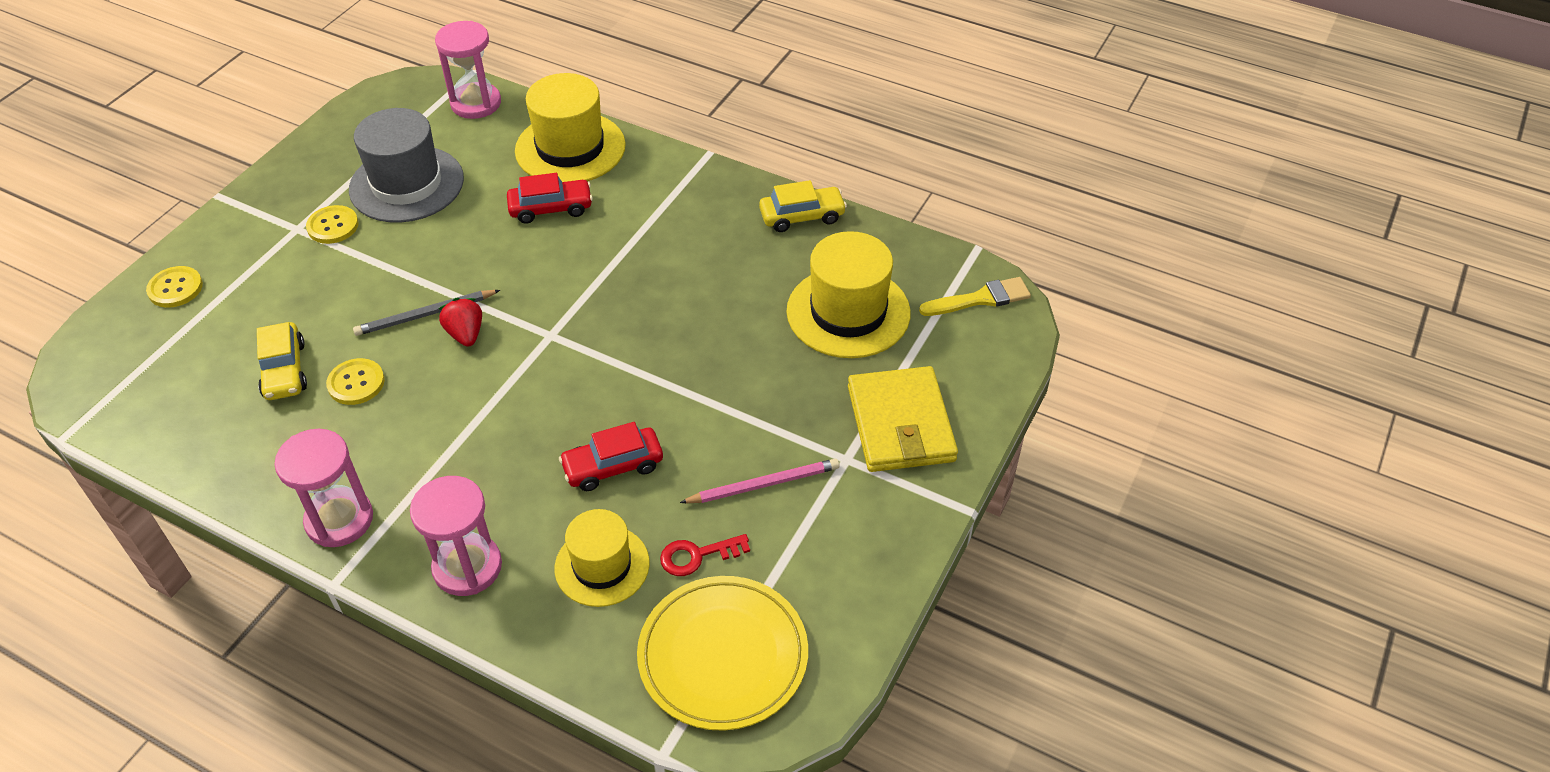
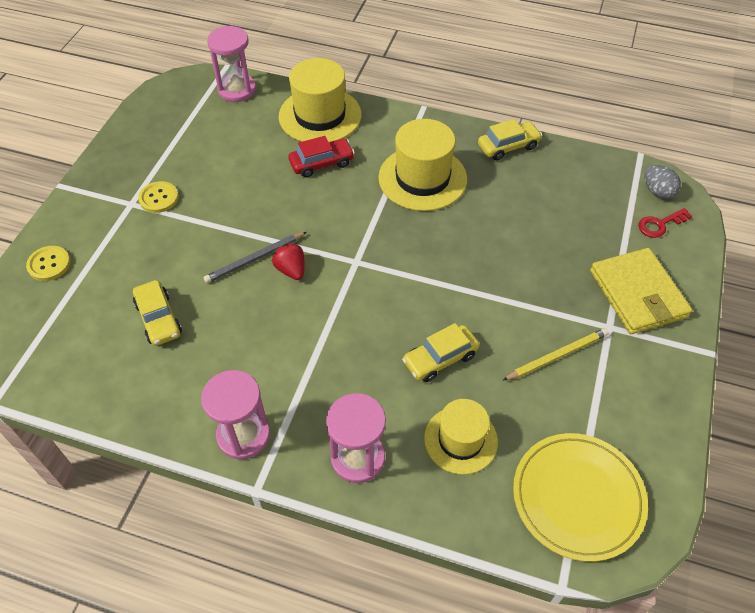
camera: 10 degrees left, 5 degrees up
(356, 383) = (219, 321): yellow button -> none
(406, 184) = (205, 158): grey hat -> none
(613, 466) = (440, 359): red car -> yellow car
(697, 556) = (529, 420): red key -> red key (660, 224)
(763, 484) = (557, 356): pink pencil -> yellow pencil
(848, 312) = (568, 214): yellow hat -> yellow hat (422, 178)
(980, 299) = (657, 192): yellow brush -> grey egg

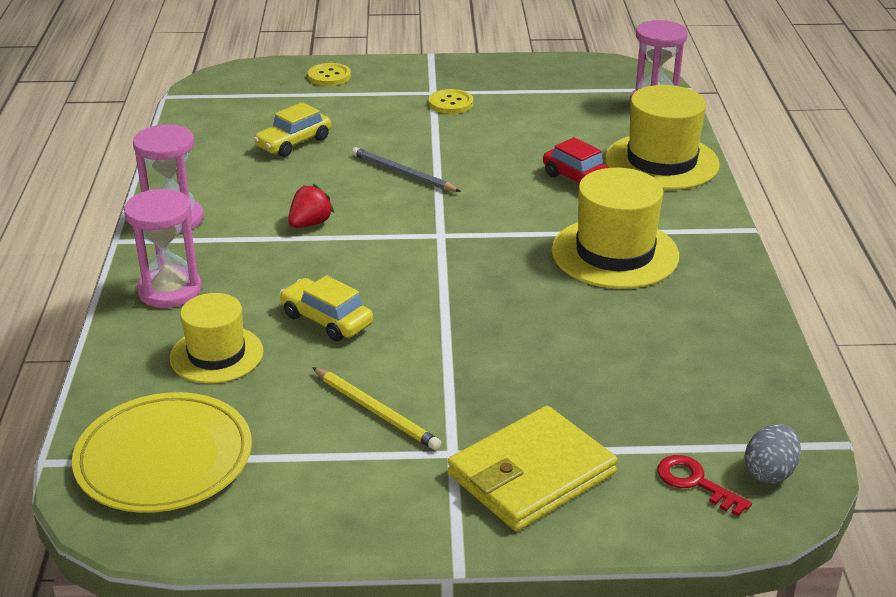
camera: 70 degrees right, 20 degrees down
(291, 270) = (401, 197): red strawberry -> red strawberry (310, 224)
(508, 146) = (739, 310): yellow car -> none

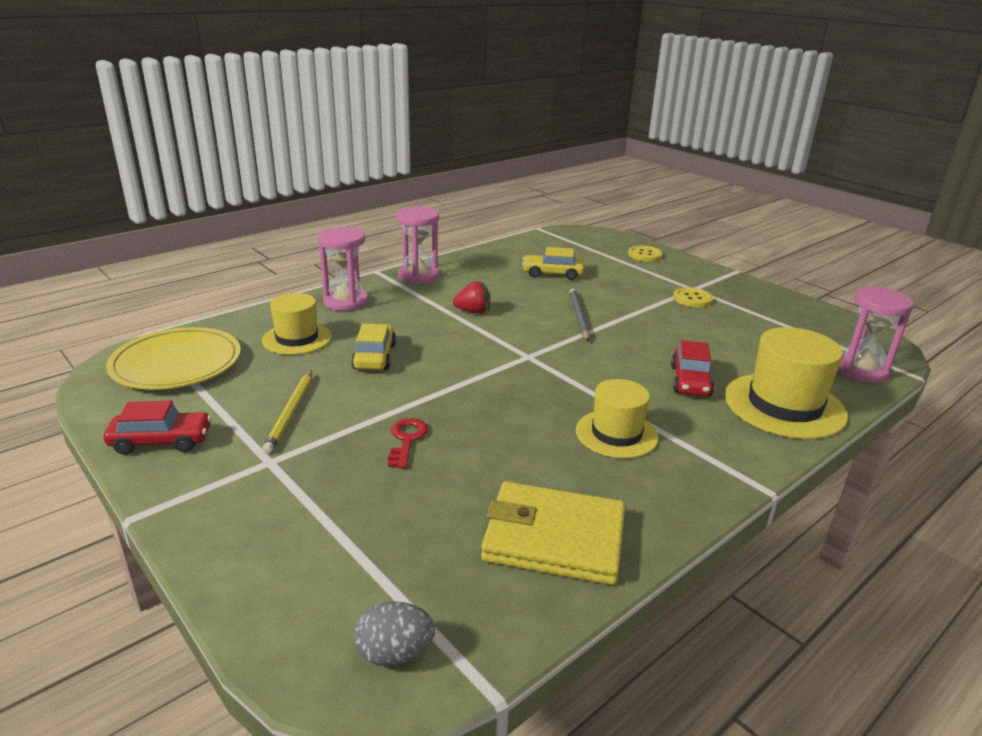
camera: 50 degrees right, 5 degrees down
(334, 513) = (161, 441): none -> red car
(531, 474) = (273, 508): yellow wallet -> yellow wallet (554, 538)
(615, 253) = (616, 434): yellow hat -> yellow hat, size x0.65
(695, 482) = (335, 606): red key -> red key (406, 440)

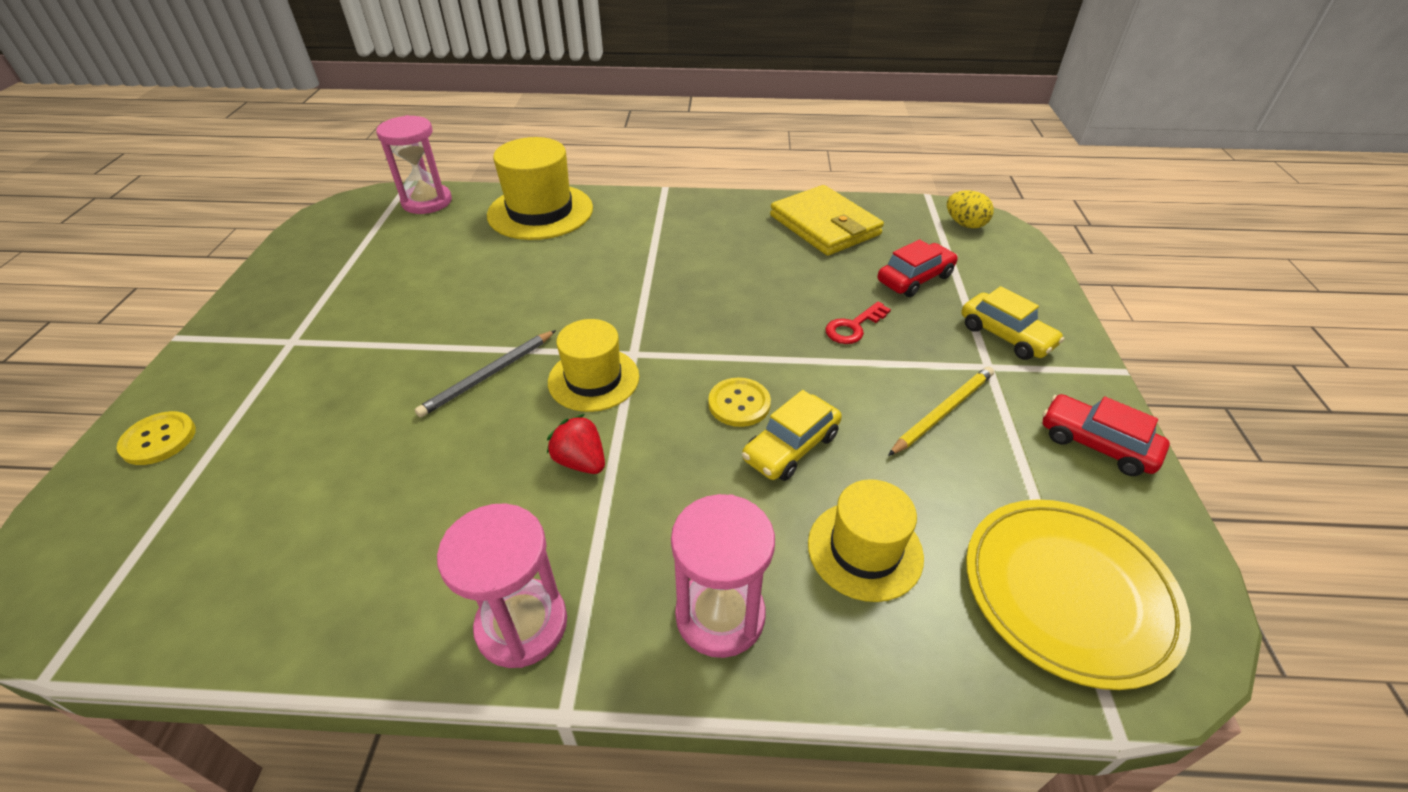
camera: 135 degrees left, 15 degrees up
(394, 653) = (965, 224): grey egg -> yellow egg
(552, 274) = (350, 480): yellow car -> yellow car (1006, 336)
(616, 434) = (689, 252): yellow hat -> yellow hat (593, 379)
(690, 381) = (555, 257): red car -> red car (914, 278)
(692, 299) = (333, 328): yellow button -> yellow button (739, 404)

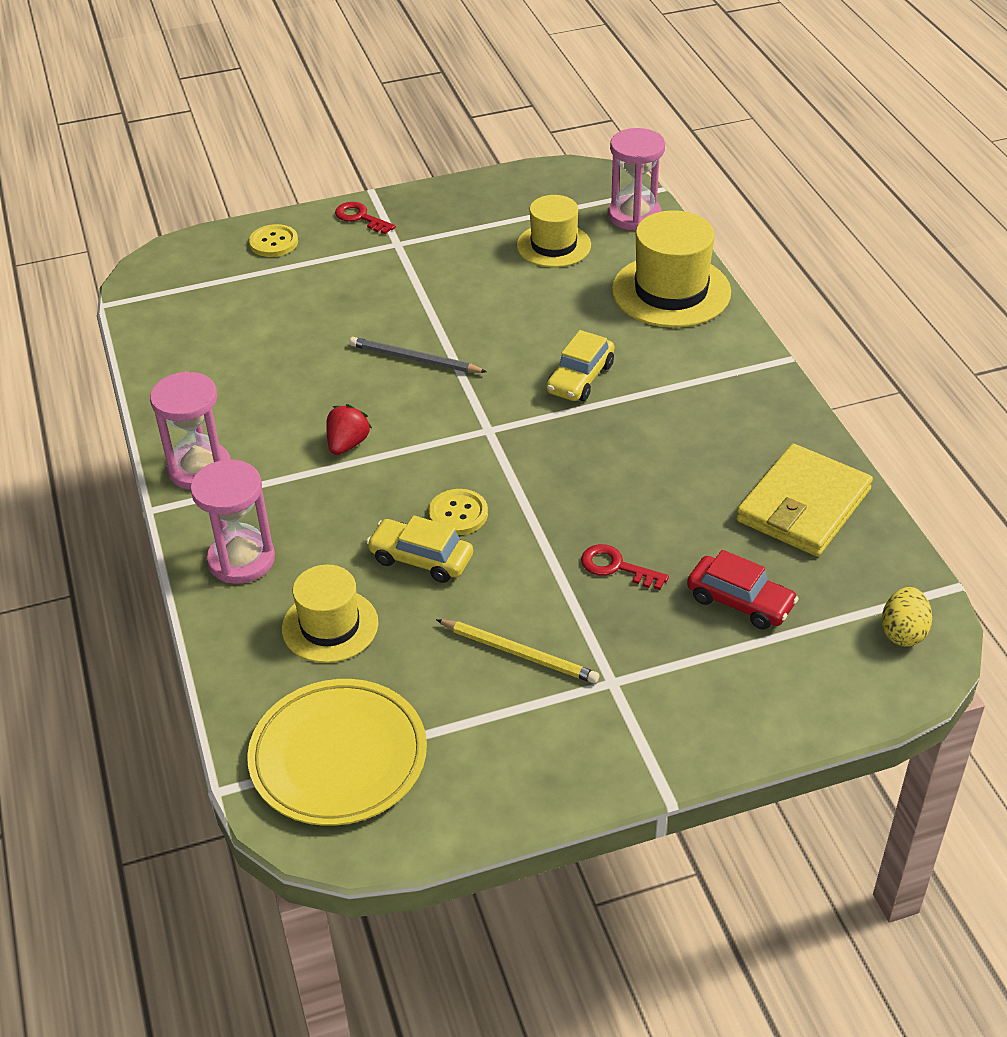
camera: 70 degrees right, 0 degrees up
(212, 356) = (360, 217): none -> red key
(593, 379) = (442, 418): yellow hat -> yellow hat (553, 245)
(1006, 336) = (675, 692): yellow car -> yellow car (580, 378)
(1096, 444) = (531, 774): red car -> none

